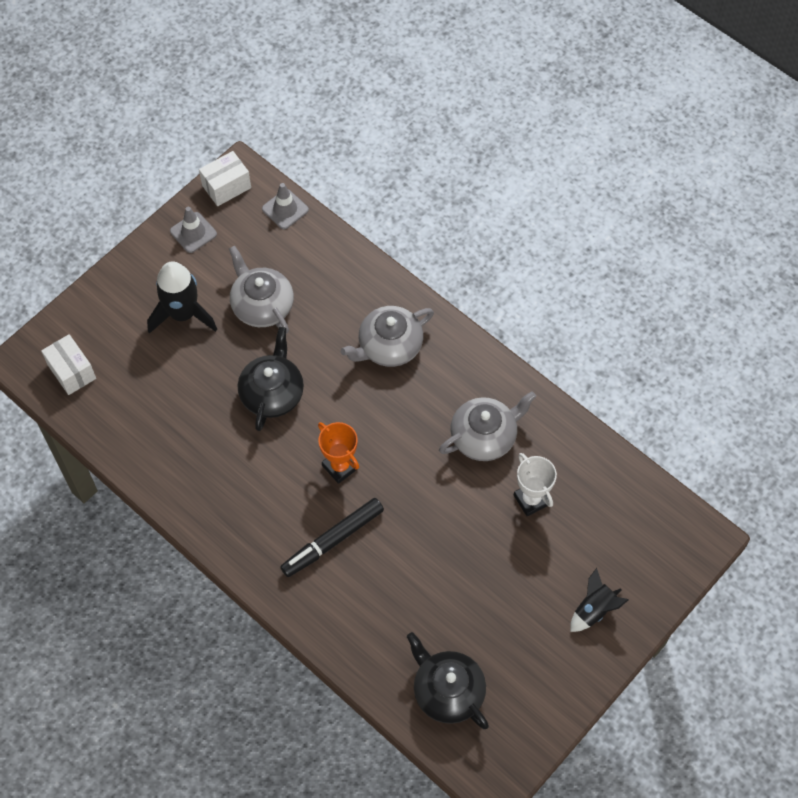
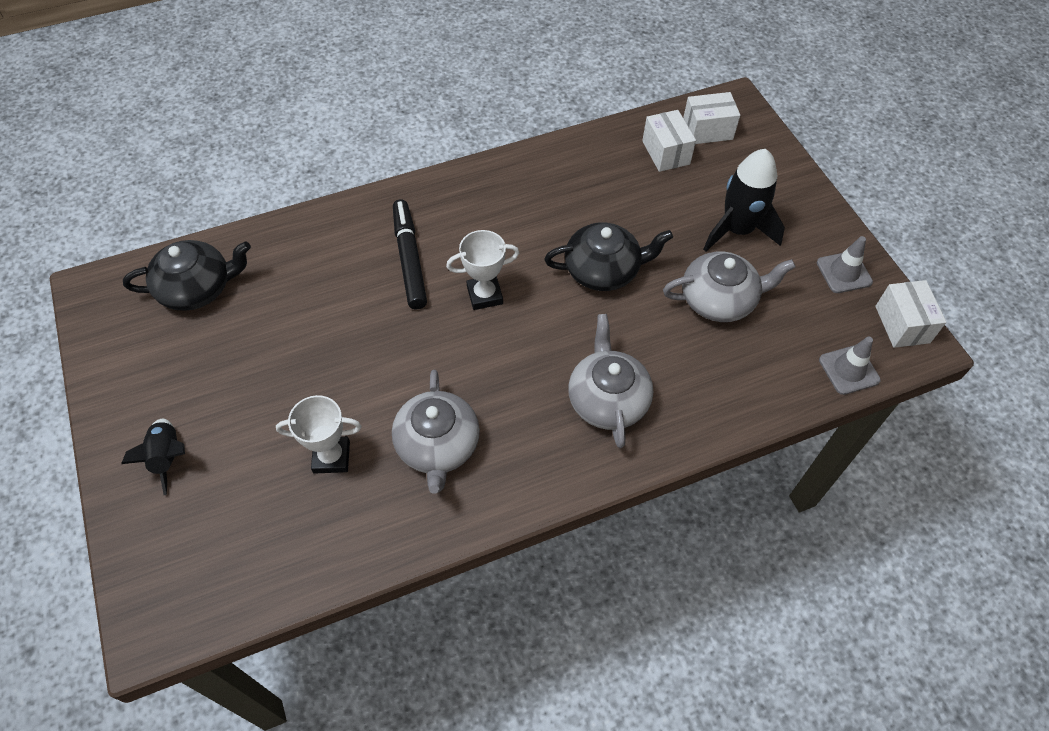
camera: 115 degrees right, 5 degrees down
(115, 394) = (665, 152): none -> white box
(272, 393) = (603, 270): black teapot -> black teapot turned 45 degrees counterclockwise
(340, 467) = (485, 295): orange trophy -> white trophy

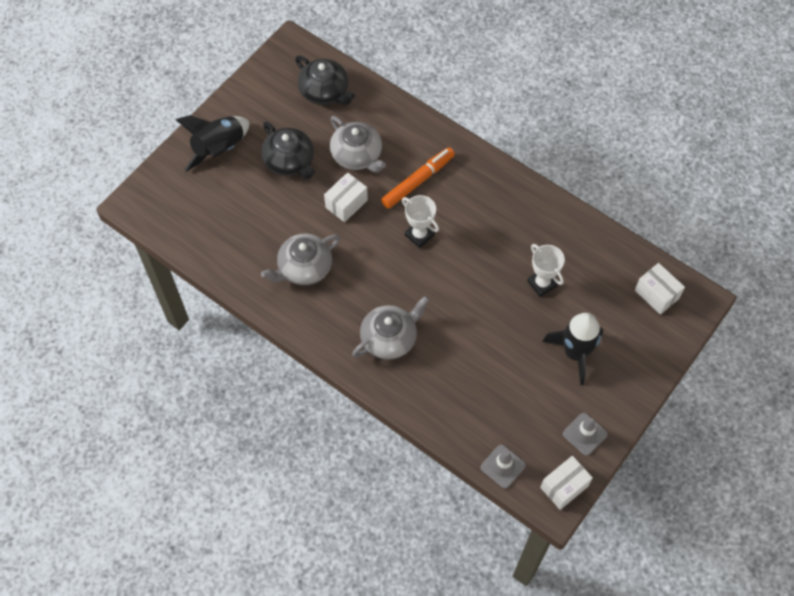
camera: 60 degrees right, 5 degrees up
(168, 457) = (219, 149): black rocket -> black rocket, size x1.66
(331, 457) = (265, 222): white trophy -> white trophy (542, 283)
(410, 259) = (418, 181): black marker -> orange marker
(603, 270) = (484, 289): black teapot -> black teapot (289, 161)
(665, 152) = (614, 278): white box -> white box (346, 204)
(719, 300) = (507, 367): grey teapot -> grey teapot (357, 155)

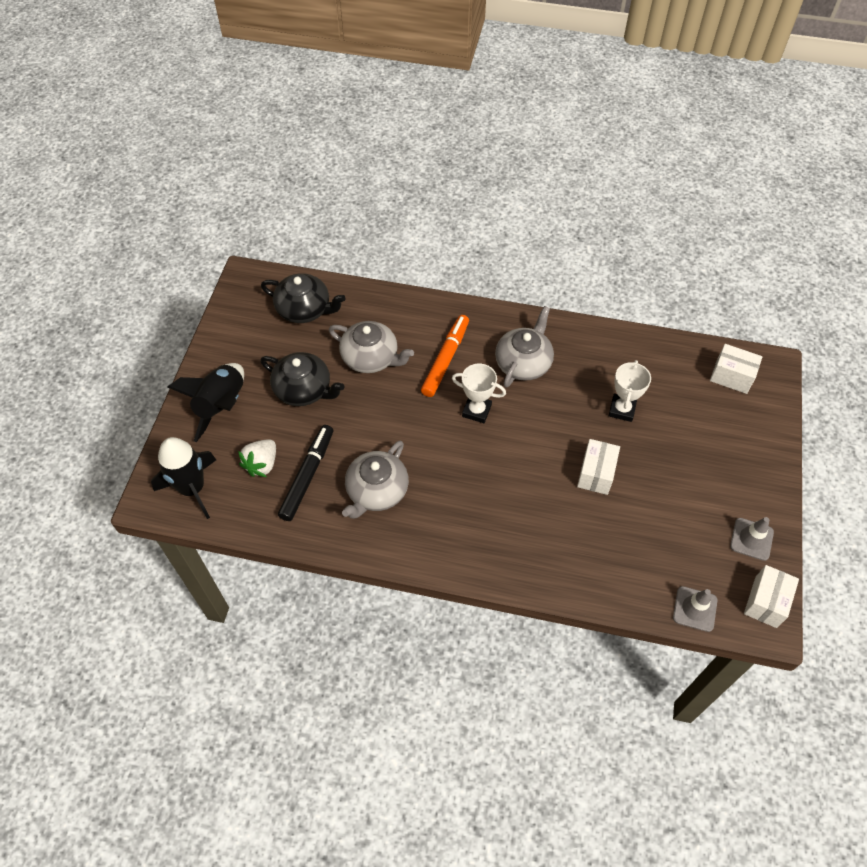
camera: 25 degrees left, 5 degrees down
(227, 210) = (262, 464): none -> white strawberry
(257, 233) = (308, 476): none -> black marker
(346, 204) = (385, 409): white box -> white box (596, 474)
(389, 338) = (505, 526): grey teapot -> grey teapot (523, 363)
(542, 283) = (622, 409): white trophy -> white trophy turned 75 degrees clockwise
(575, 353) = (693, 463): black rocket -> black rocket (192, 488)

